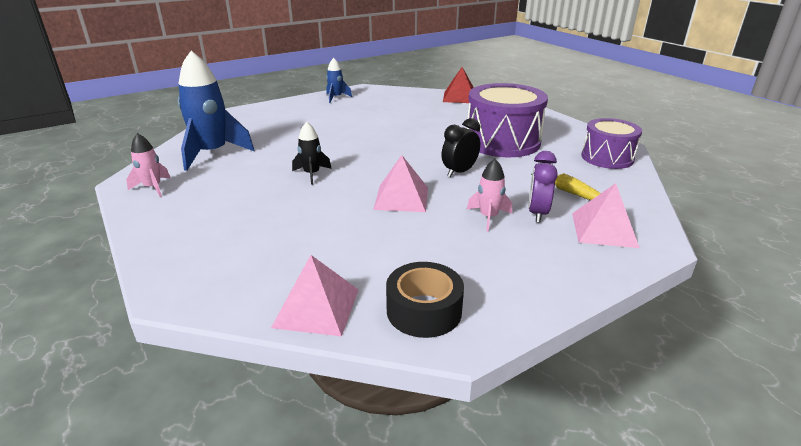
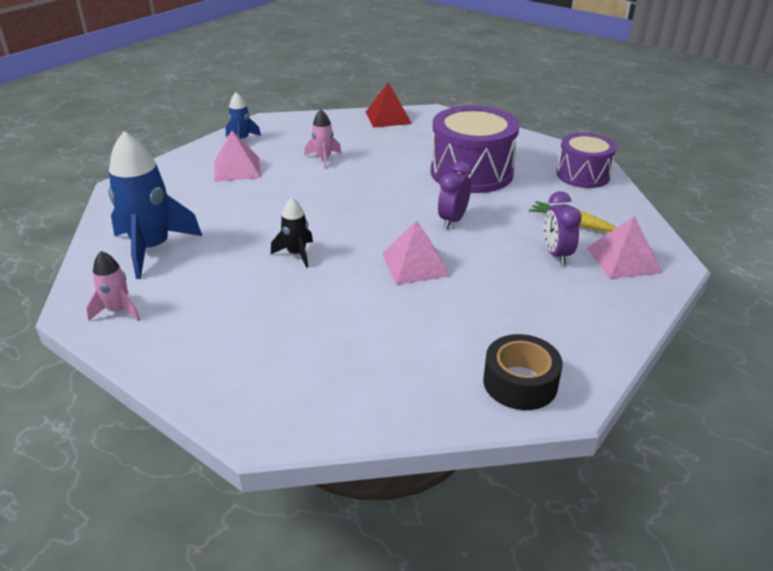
camera: 20 degrees left, 5 degrees up
(317, 307) = (420, 406): pink pyramid -> pink pyramid (237, 169)
(459, 172) = (452, 220): black clock -> purple clock
(488, 217) = (514, 269): pink rocket -> pink rocket (323, 158)

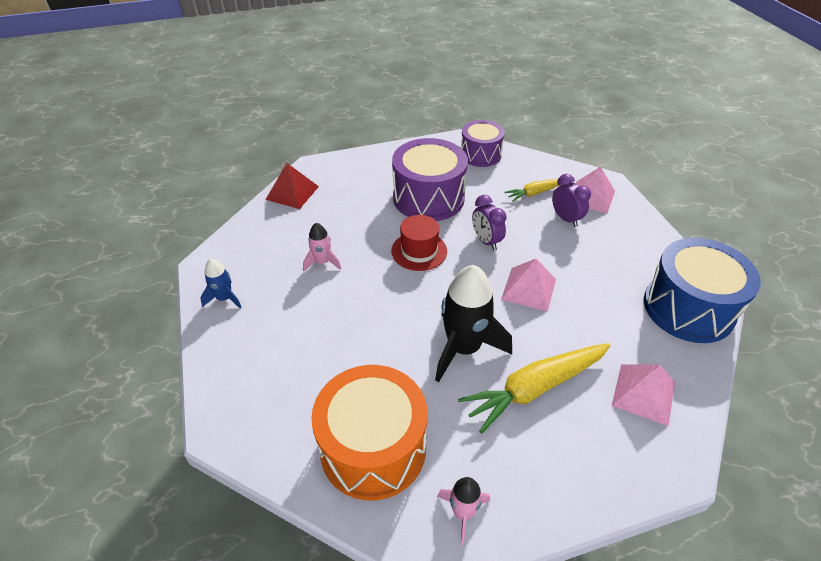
camera: 55 degrees left, 10 degrees up
(152, 248) = (373, 448): blue rocket -> orange drum
(237, 169) = (280, 326): pink pyramid -> pink pyramid (643, 393)
(284, 307) = (535, 388): none -> yellow carrot
(296, 254) = (463, 348): black rocket -> black rocket, size x1.96
(392, 193) = (419, 251): none -> red hat
(520, 382) = (688, 308): black tape -> blue drum
(556, 254) = (565, 219): purple clock -> purple clock turned 150 degrees counterclockwise

